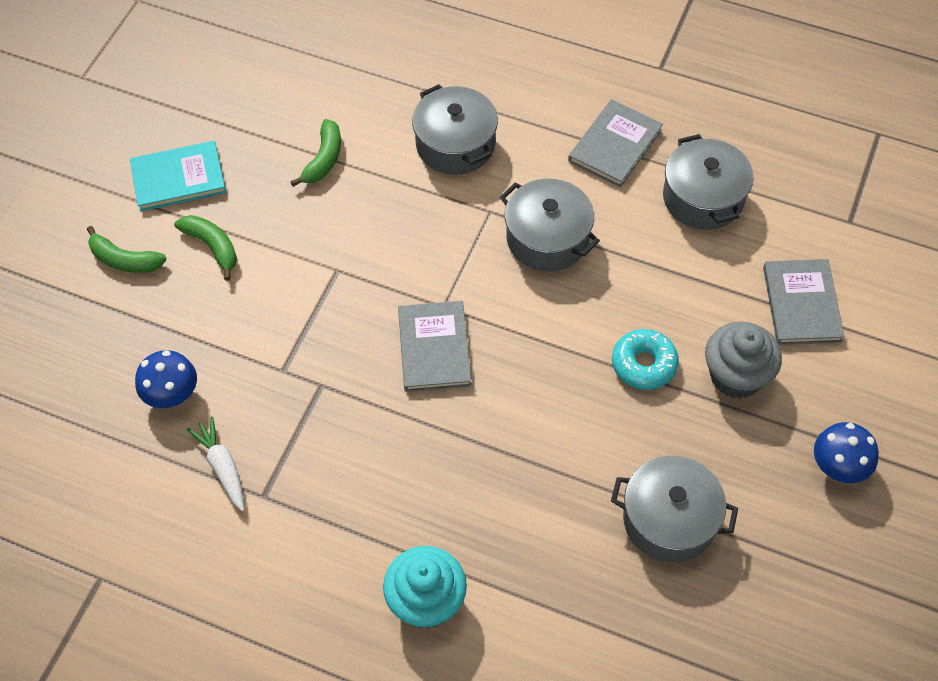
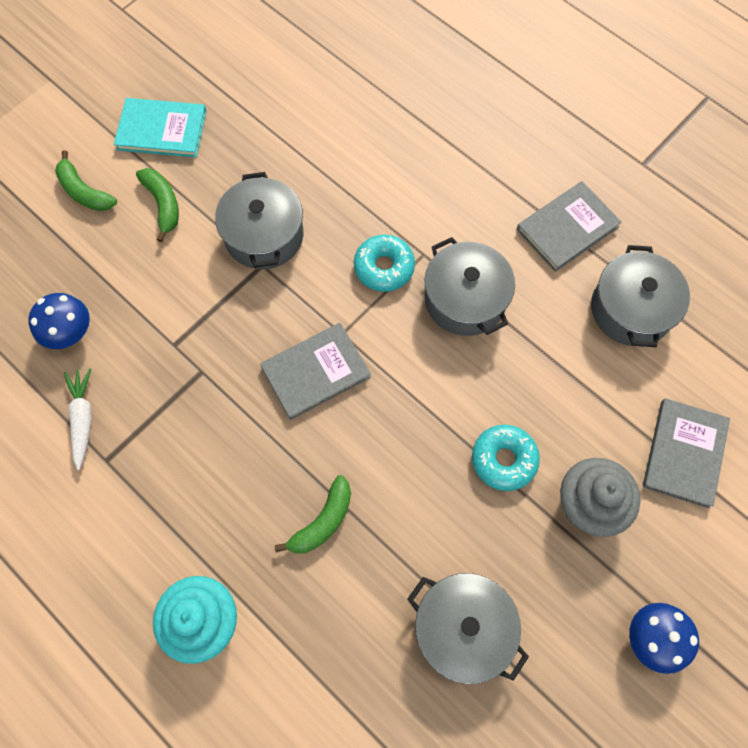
camera: 20 degrees right, 10 degrees up
(324, 159) = (294, 154): green banana -> green banana (323, 521)
(434, 348) = (315, 372): grey book -> grey book turned 45 degrees clockwise
(455, 144) = (418, 178): grey pot -> grey pot (264, 235)
(458, 234) = (384, 267): none -> turquoise donut

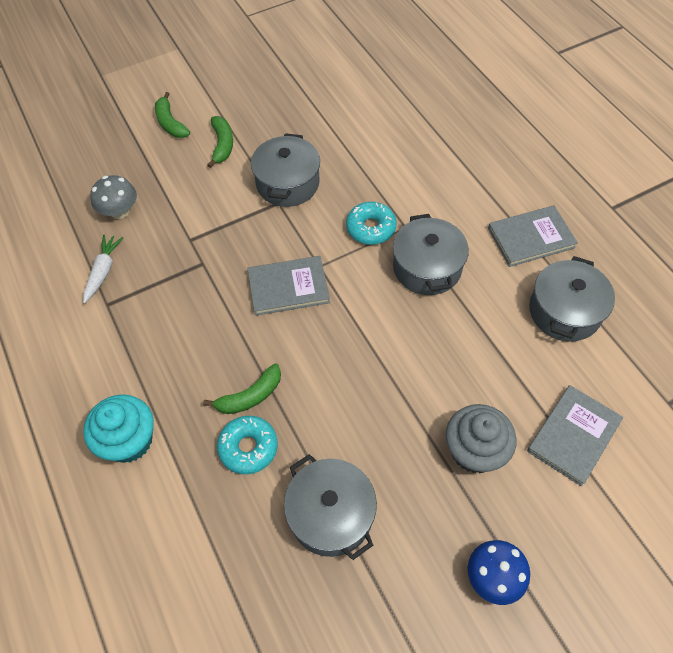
camera: 20 degrees right, 10 degrees down
(70, 332) = (120, 211): blue mushroom -> grey mushroom
(162, 130) = (242, 97): turquoise book -> none
(504, 460) = (414, 394): turquoise donut -> turquoise donut (248, 447)

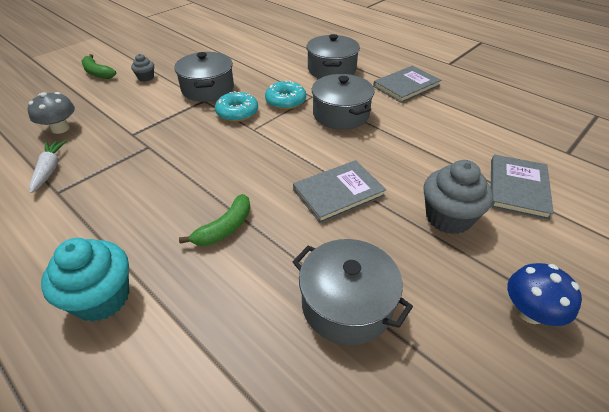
camera: 20 degrees left, 15 degrees down
(222, 145) = (146, 77): green banana -> grey cupcake
(248, 447) = (238, 270): turquoise donut -> turquoise donut (237, 112)
(288, 287) = (232, 146): grey book -> grey book (338, 193)
(564, 311) = (456, 118): grey pot -> grey pot (331, 69)

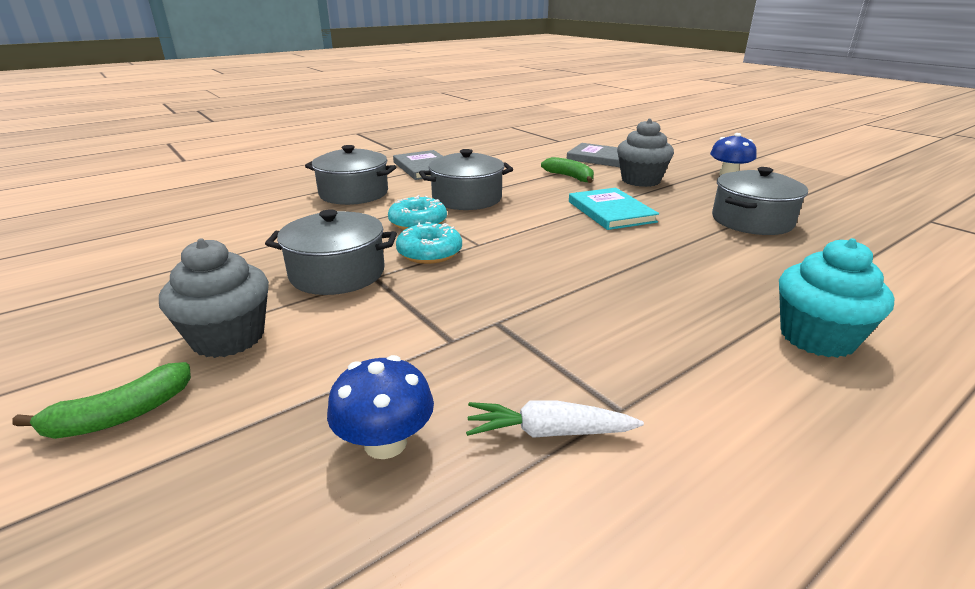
camera: 80 degrees left, 15 degrees down
(60, 128) = (385, 443): grey mushroom -> blue mushroom
(146, 77) = (228, 338): grey cupcake -> grey cupcake, size x1.93
(225, 228) = (676, 265): green banana -> green banana (570, 177)
(338, 193) = (611, 211): grey book -> turquoise book

